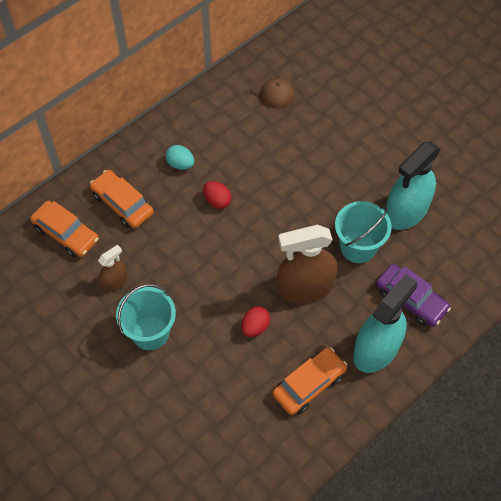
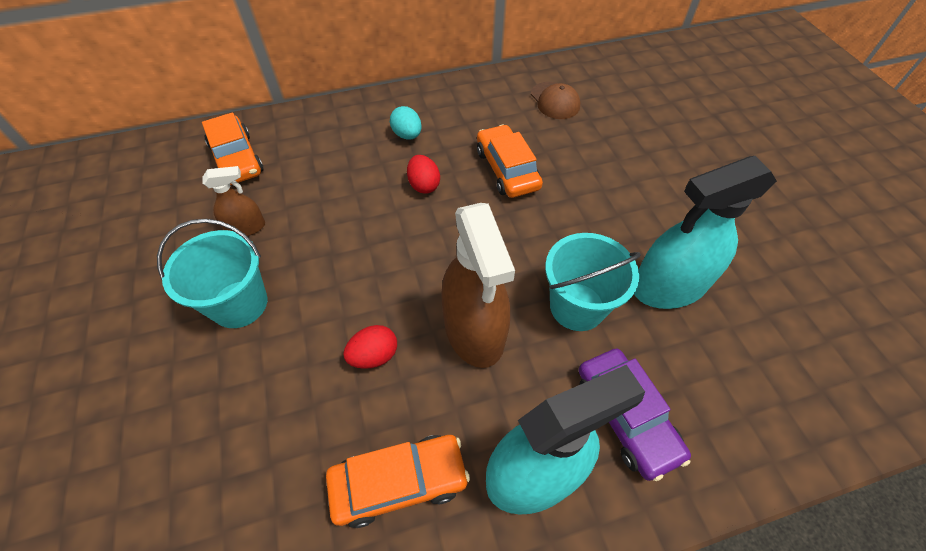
camera: 25 degrees right, 5 degrees down
(122, 204) = (317, 151): orange car -> orange car (507, 169)
(305, 287) = (474, 330): brown spray bottle -> brown spray bottle turned 120 degrees counterclockwise

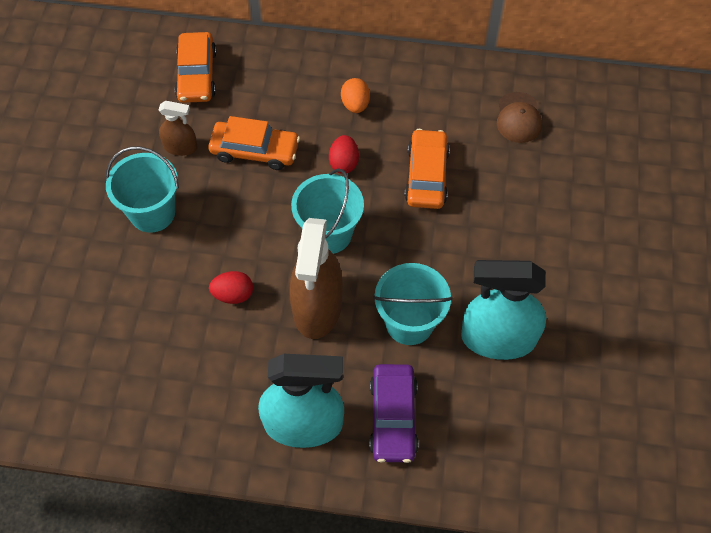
camera: 25 degrees right, 5 degrees up
(399, 482) = (210, 388): orange car -> orange car (255, 151)
(407, 135) = (355, 105): turquoise egg -> orange egg
(445, 253) = (329, 234): none -> turquoise bucket

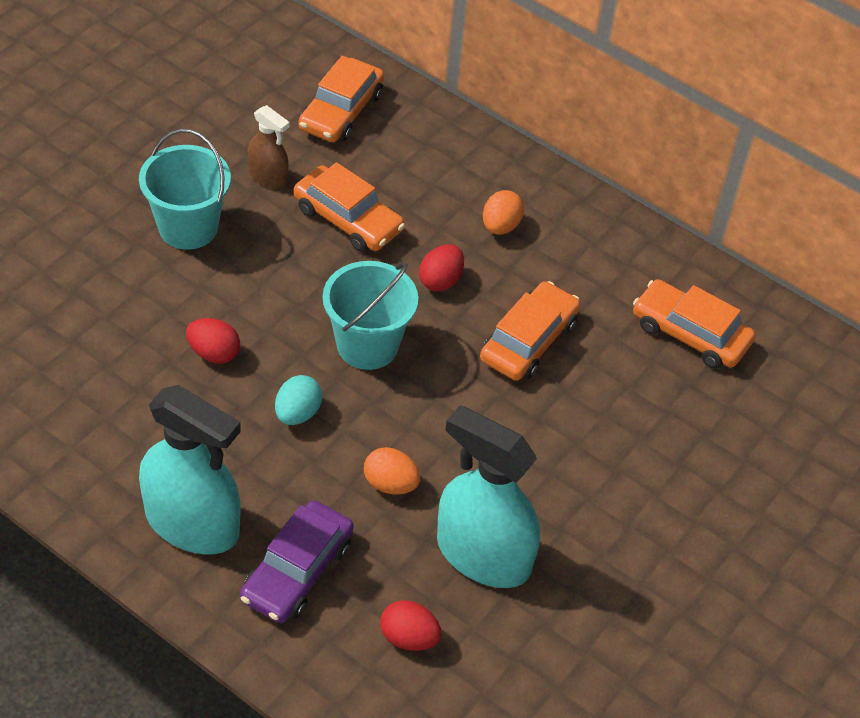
camera: 25 degrees right, 10 degrees down
(317, 307) = (297, 413): brown spray bottle -> turquoise egg
(409, 323) = (390, 484): turquoise bucket -> orange egg
(492, 421) = (409, 638): none -> red egg
(518, 118) = (690, 333): brown cap -> orange car

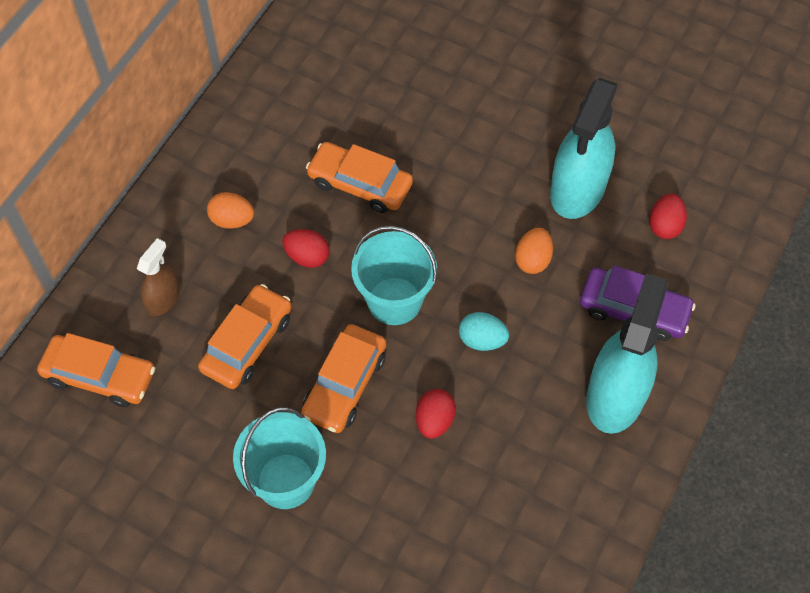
camera: 95 degrees left, 10 degrees up
(268, 176) = (203, 424): brown spray bottle -> brown spray bottle (163, 299)
(690, 333) = (325, 76): orange car -> orange car (344, 384)

